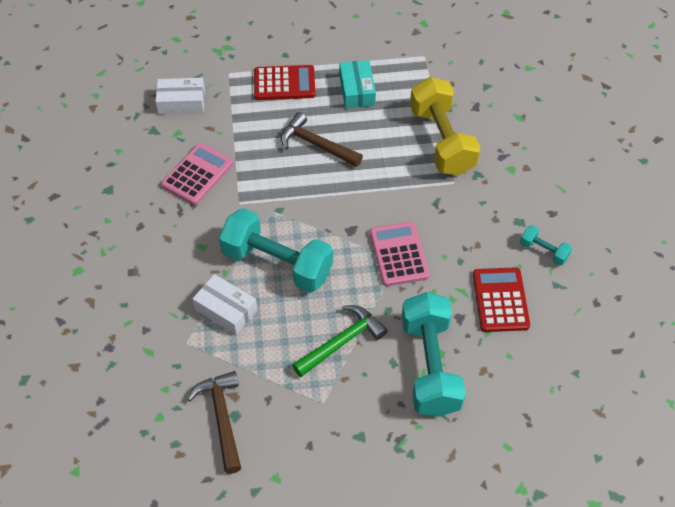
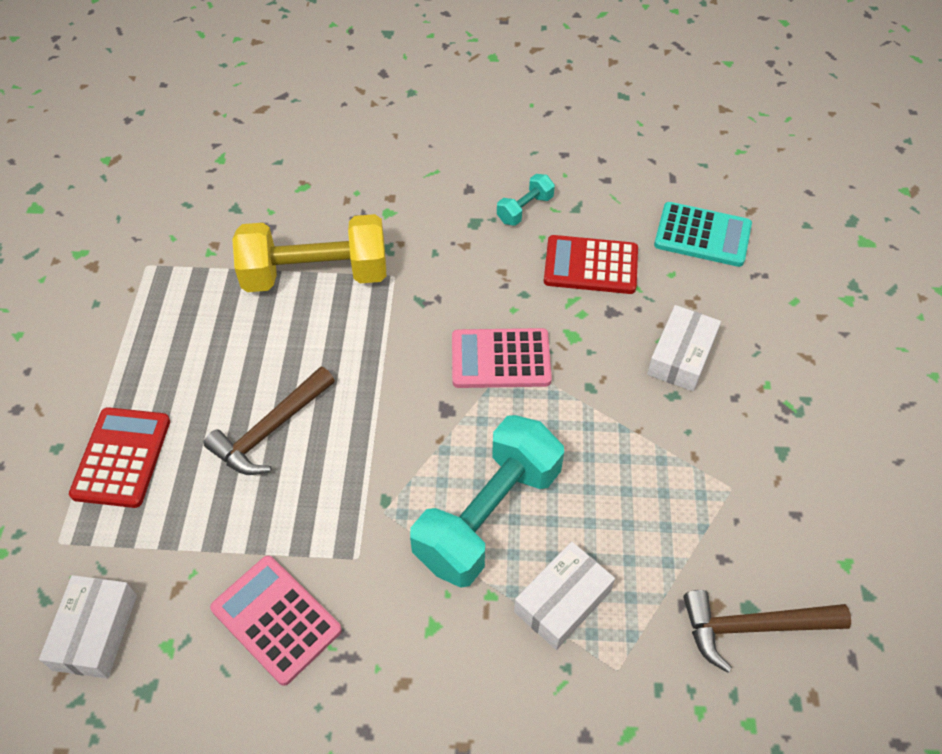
camera: 80 degrees left, 0 degrees up
(342, 342) = (635, 450): green hammer -> none
(357, 90) = (180, 359): turquoise box -> none
(430, 366) = (681, 356): turquoise dumbbell -> white box
(558, 376) = (702, 235): none -> turquoise calculator

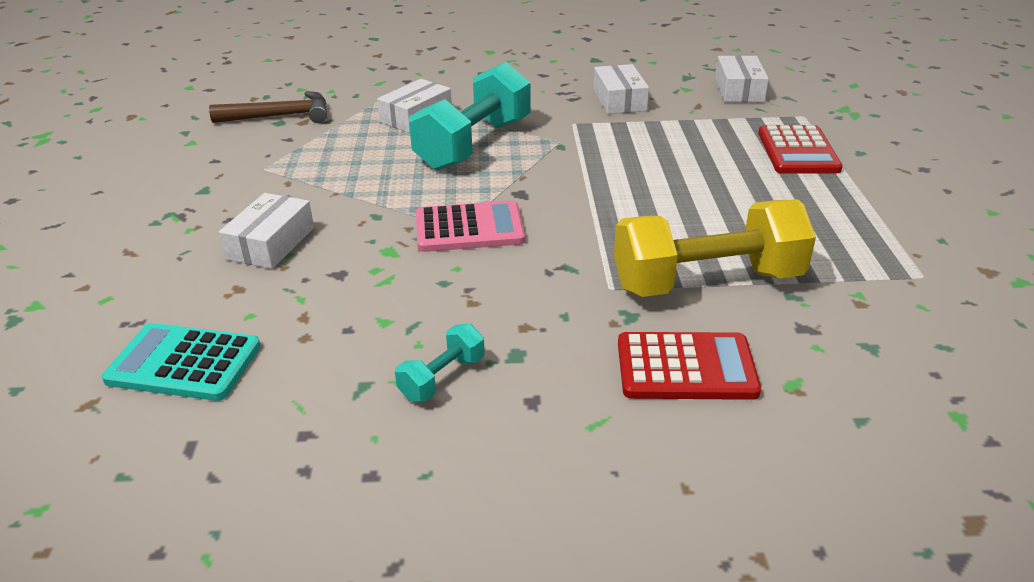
camera: 175 degrees right, 20 degrees down
(270, 430) = (680, 172): brown hammer -> none
(276, 619) = (619, 100): pink calculator -> white box
(590, 266) = (355, 316): red calculator -> red calculator (686, 367)

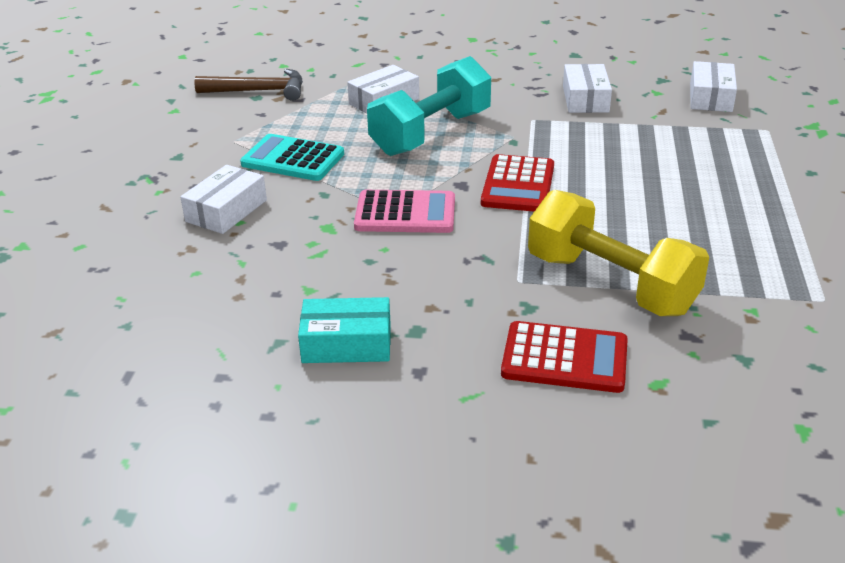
camera: 10 degrees right, 0 degrees up
(184, 363) = (134, 307): turquoise calculator -> turquoise calculator (293, 159)
(442, 378) = (347, 343): turquoise dumbbell -> turquoise box
(707, 282) = (611, 284): yellow dumbbell -> yellow dumbbell turned 45 degrees clockwise
(798, 151) = (747, 166): red calculator -> red calculator (518, 185)

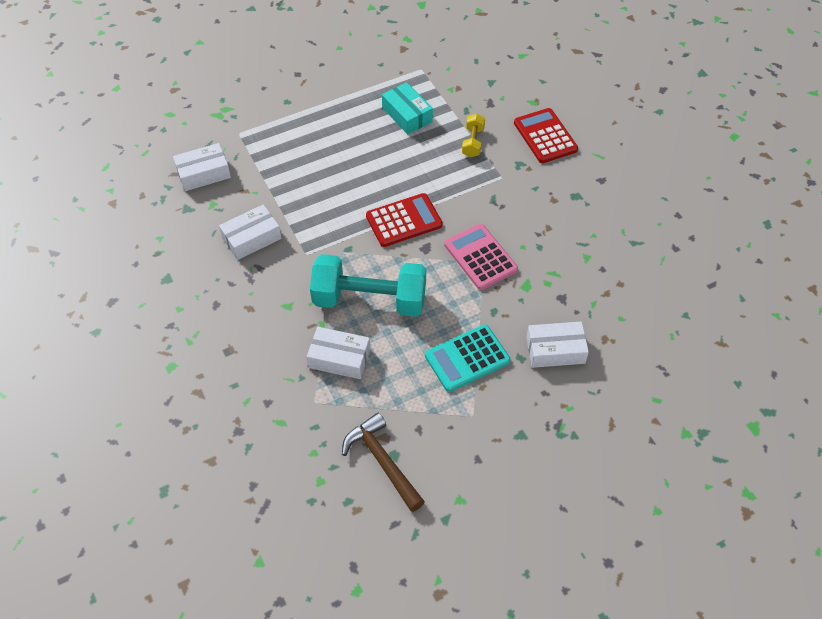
camera: 125 degrees left, 20 degrees up
(293, 159) = (467, 358): turquoise calculator -> turquoise calculator turned 75 degrees clockwise
(347, 343) = (609, 216): turquoise box -> turquoise box (407, 115)
(611, 284) = (473, 142): yellow dumbbell -> yellow dumbbell, size x0.45

